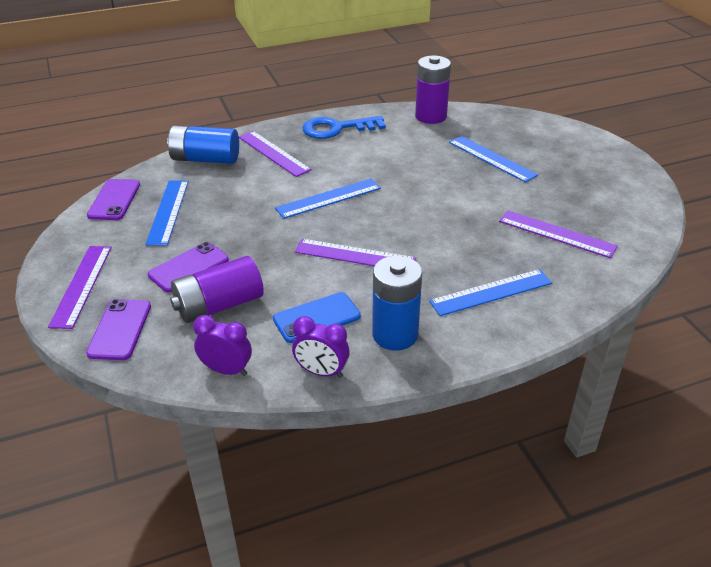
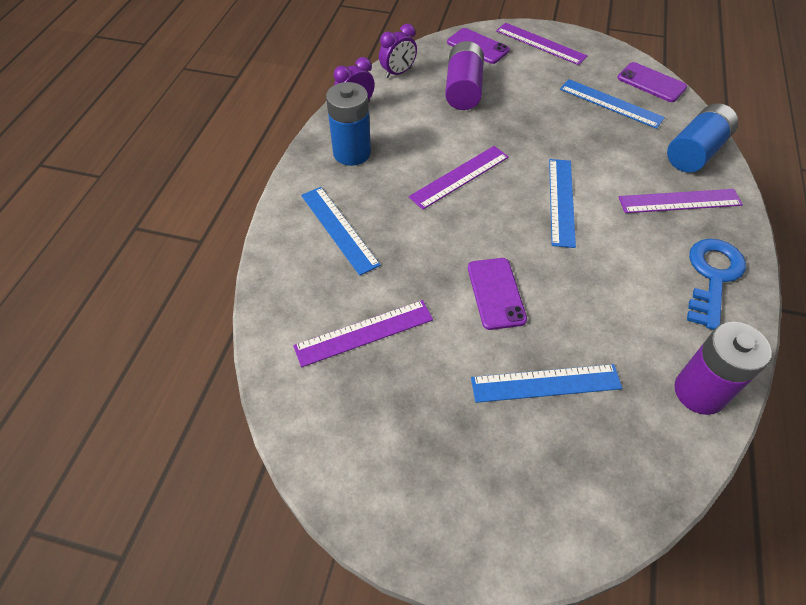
camera: 125 degrees right, 15 degrees up
(188, 267) = (521, 90): purple phone -> purple phone (496, 293)
(316, 318) = (406, 126): blue phone -> none
(491, 292) = (339, 229): blue ruler -> blue ruler turned 45 degrees counterclockwise

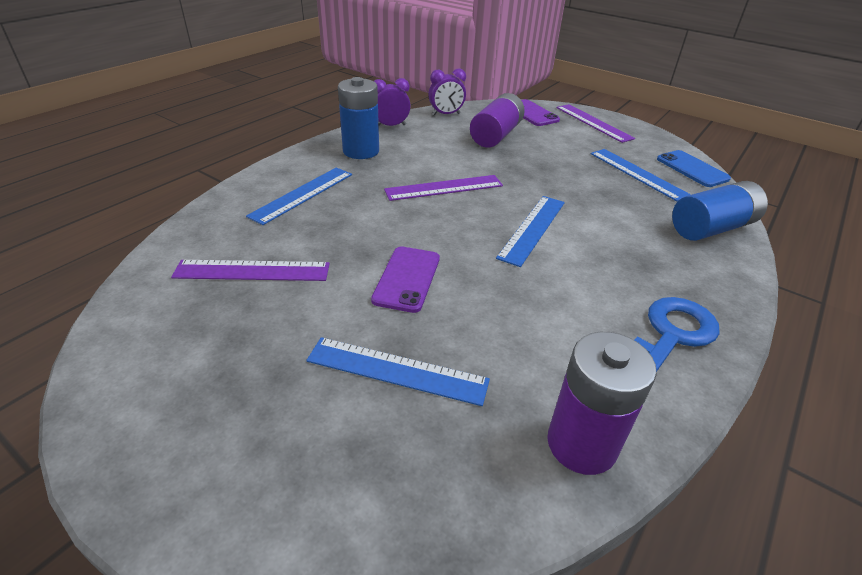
camera: 20 degrees right, 15 degrees down
(339, 229) = (302, 194): blue ruler -> blue ruler turned 45 degrees clockwise
(651, 83) = (692, 169): purple phone -> blue phone
(679, 201) = (668, 261): purple ruler -> none

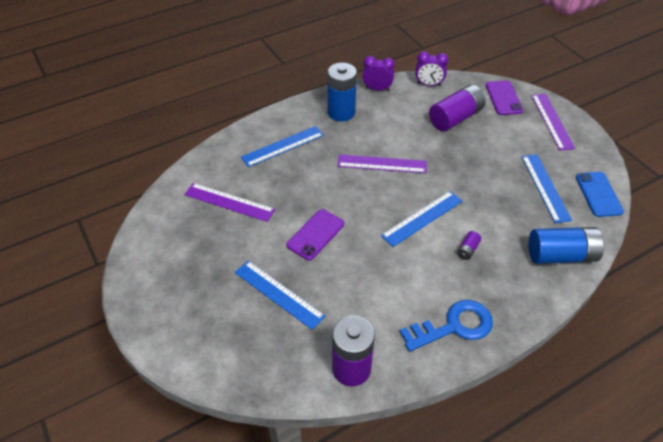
camera: 25 degrees right, 10 degrees up
(611, 248) = (467, 250): none -> purple battery

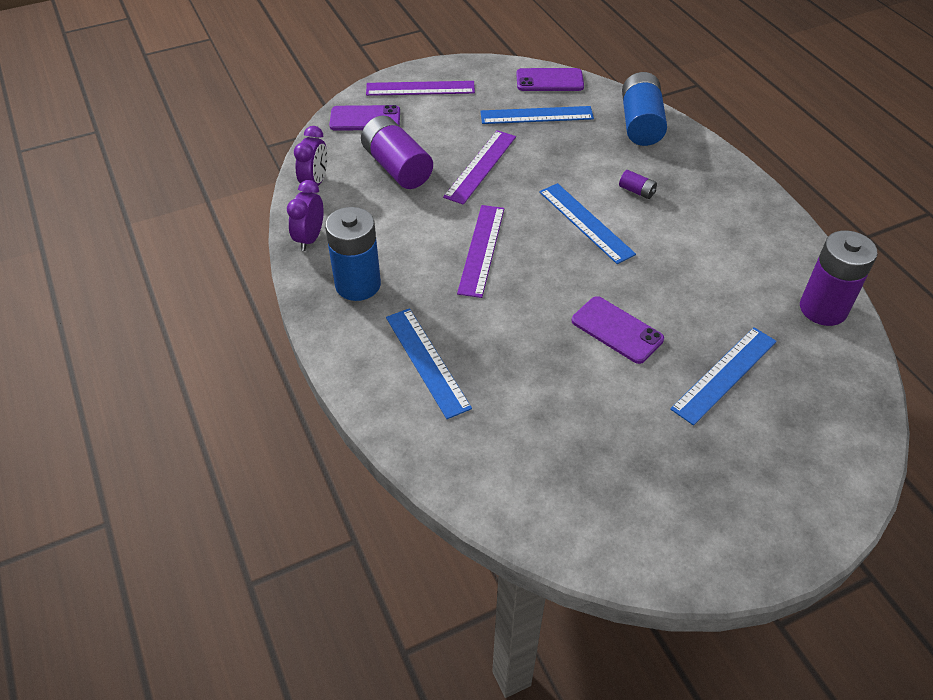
camera: 85 degrees left, 0 degrees up
(229, 202) = (550, 434): purple ruler -> purple ruler (480, 166)
(454, 326) = (748, 217): blue key -> none
(598, 194) = (549, 80): blue phone -> purple phone

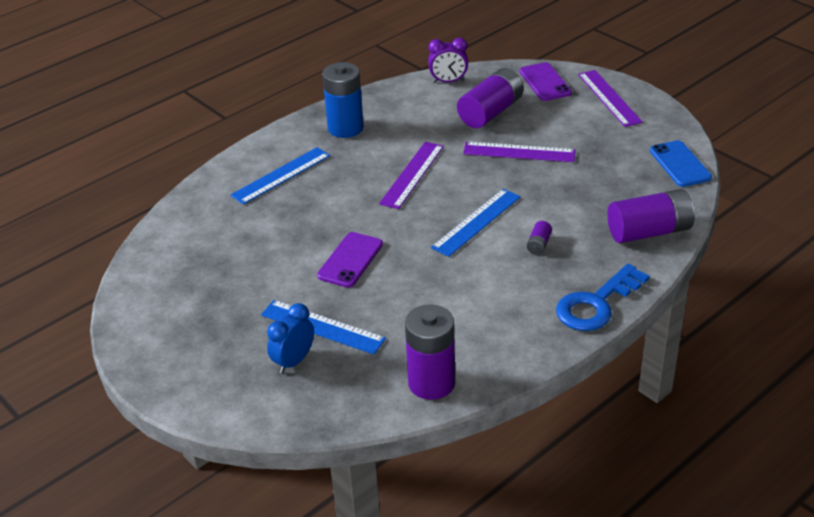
camera: 75 degrees right, 10 degrees down
(310, 238) = (384, 96): purple clock -> none
(481, 250) = (412, 174): purple ruler -> purple ruler turned 60 degrees counterclockwise
(536, 115) = (616, 167): blue ruler -> none
(549, 80) = (680, 164): purple phone -> blue phone
(640, 124) = (649, 232): blue battery -> purple battery
(732, 180) = (596, 304): none -> blue key
(776, 409) = (293, 361): none -> blue clock

